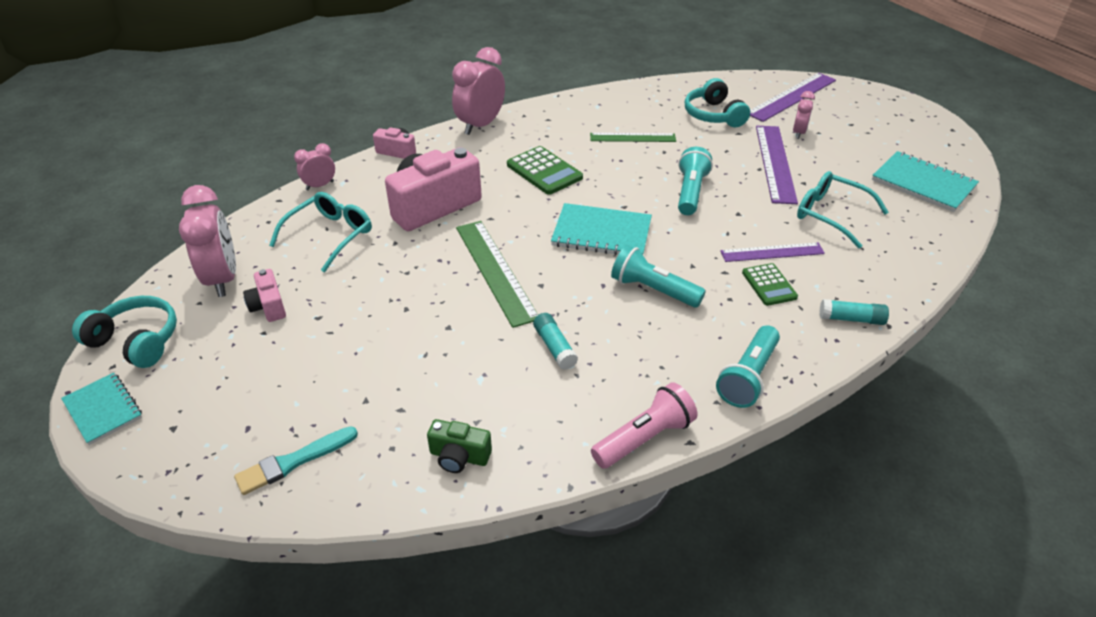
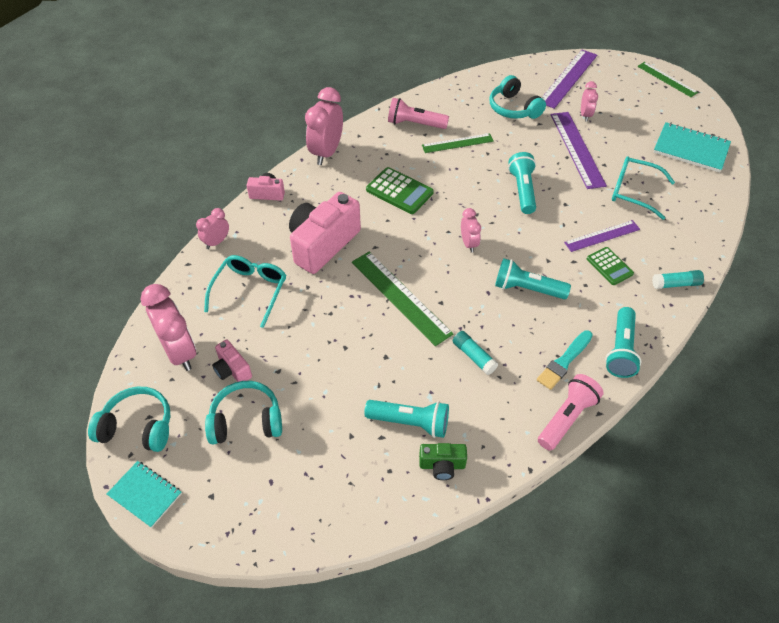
camera: 15 degrees left, 10 degrees up
(255, 359) = (246, 421): none -> turquoise headphones
(293, 462) = (321, 500): turquoise brush -> turquoise brush (564, 361)
(443, 401) = (410, 422): none -> turquoise flashlight
(592, 114) = (415, 124): none -> pink flashlight
(601, 233) = (469, 244): turquoise notebook -> pink clock
(916, 113) = (666, 79): none -> green ruler

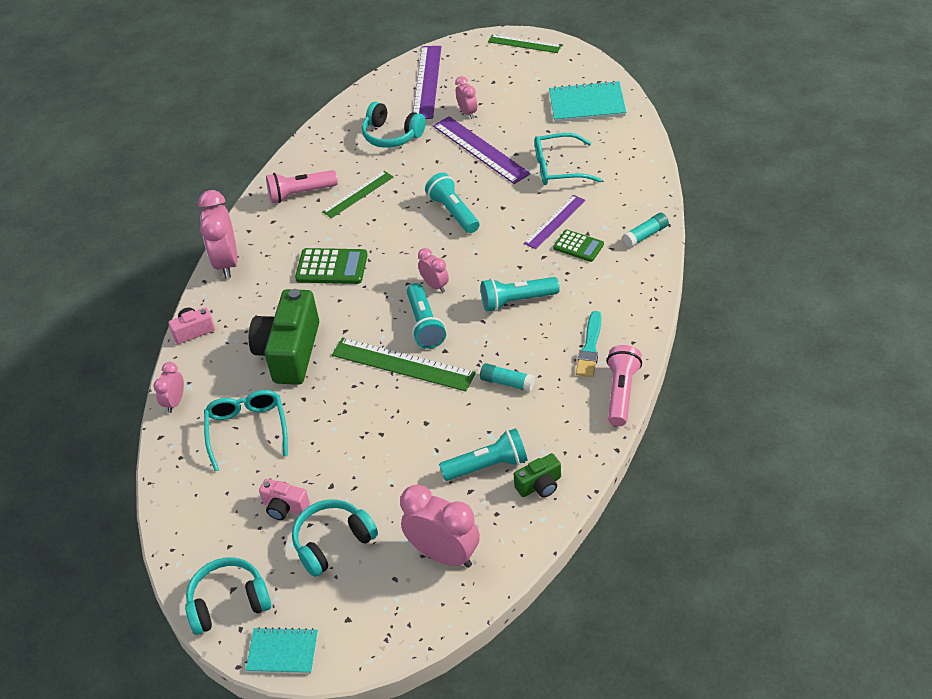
camera: 25 degrees left, 5 degrees down
(180, 352) = (218, 519): pink clock -> pink clock (444, 554)
(323, 244) = (289, 352): pink camera -> green camera
(620, 350) = (632, 314): turquoise flashlight -> turquoise flashlight (424, 325)

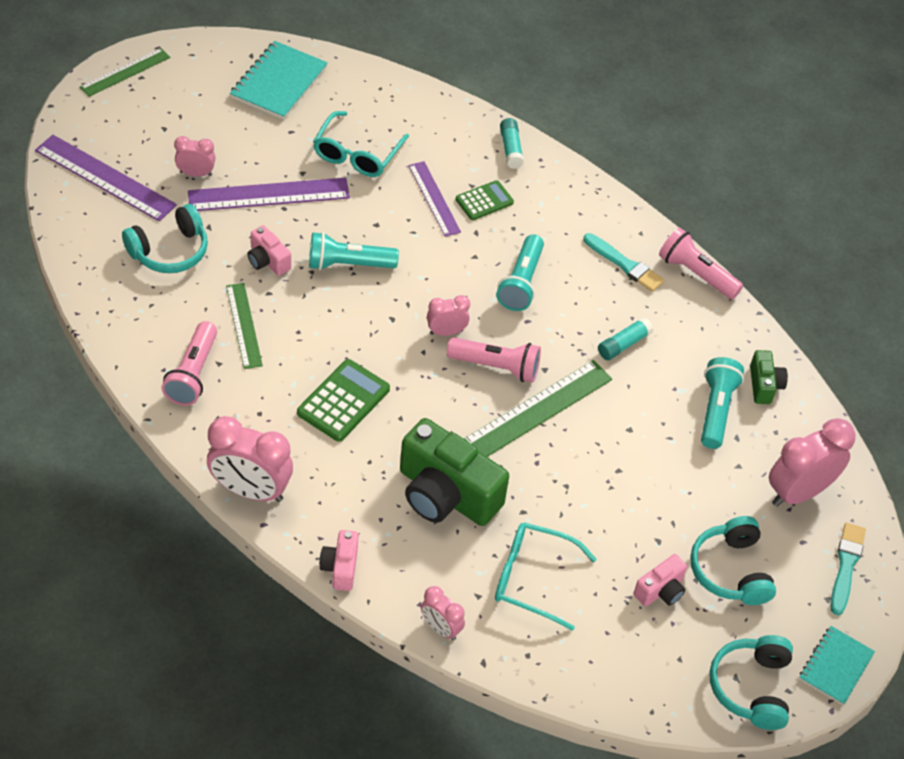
camera: 70 degrees left, 5 degrees up
(390, 618) = (846, 566): none -> turquoise brush
(422, 177) = (267, 261): none -> pink camera
(424, 325) = (496, 367): turquoise flashlight -> pink flashlight

